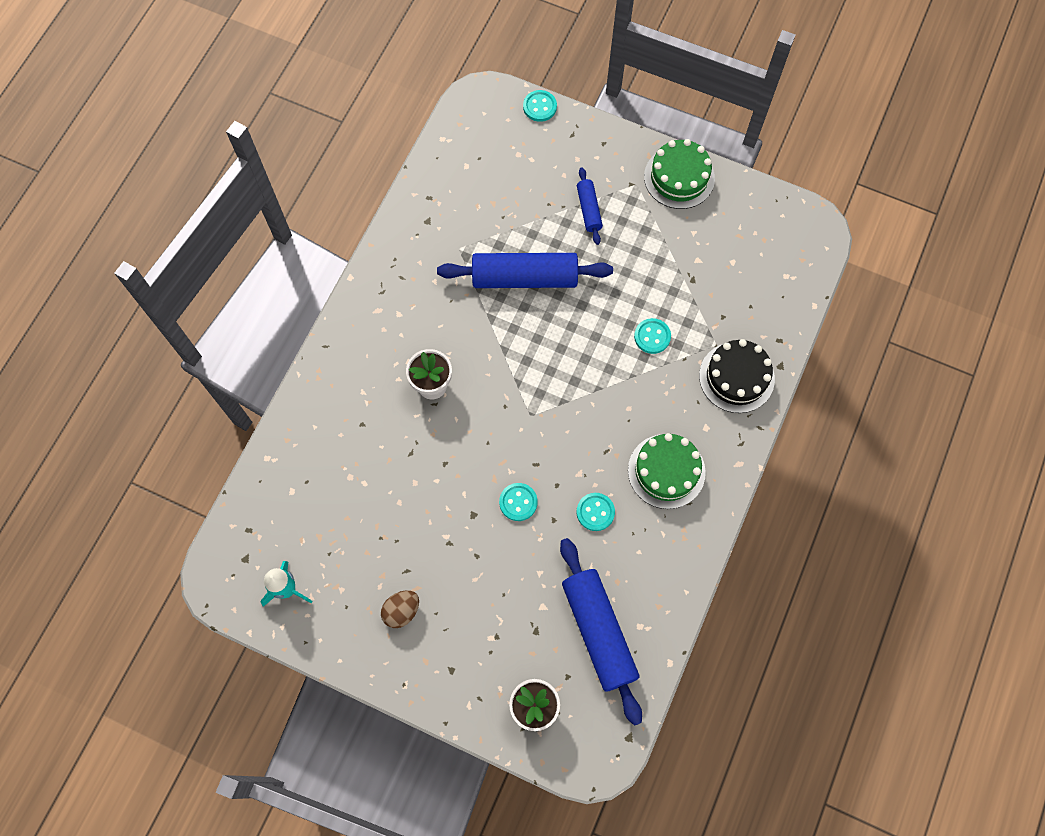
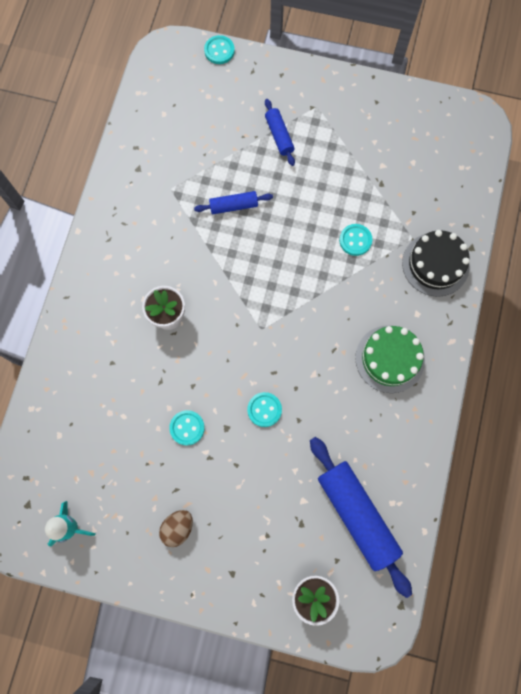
camera: 10 degrees left, 5 degrees up
(525, 278) = (233, 206): blue rolling pin -> blue rolling pin, size x0.51
(595, 512) = (334, 406): turquoise button -> turquoise button (187, 428)
(679, 177) = (353, 94): green cake -> none

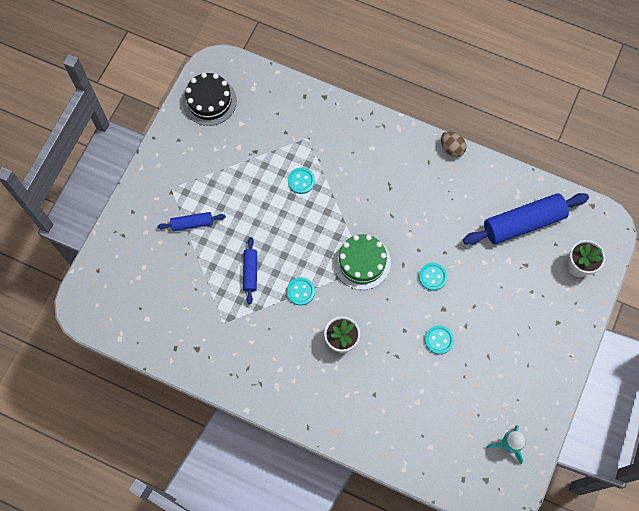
camera: 80 degrees left, 5 degrees down
(178, 528) = (518, 359): brown egg -> brown egg (451, 148)
(219, 51) = (94, 260): turquoise button -> turquoise button (300, 291)
(390, 359) = (405, 175): green cake -> green cake (362, 262)
(435, 264) = (333, 126): black cake -> black cake (209, 101)

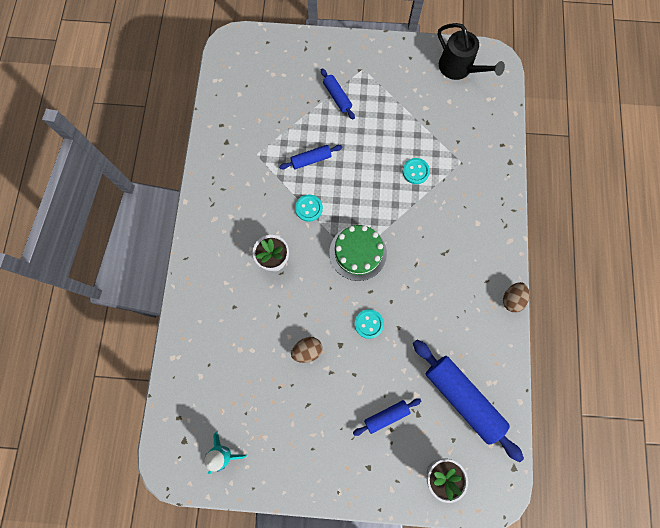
camera: 70 degrees right, 5 degrees up
(209, 101) = (458, 68): black cake -> black watering can
(439, 340) = (307, 350): turquoise button -> brown egg
(519, 292) = (386, 416): none -> blue rolling pin

